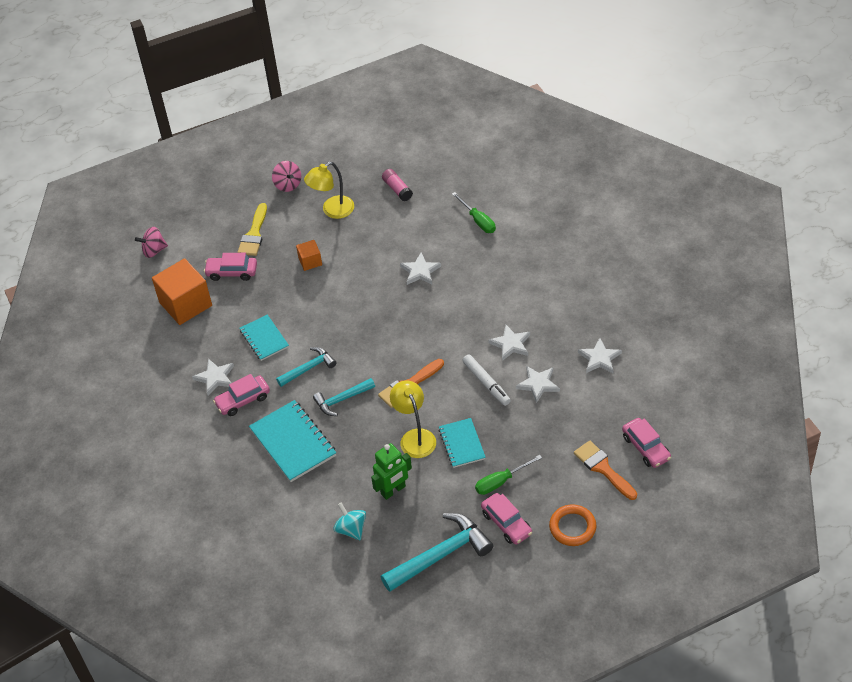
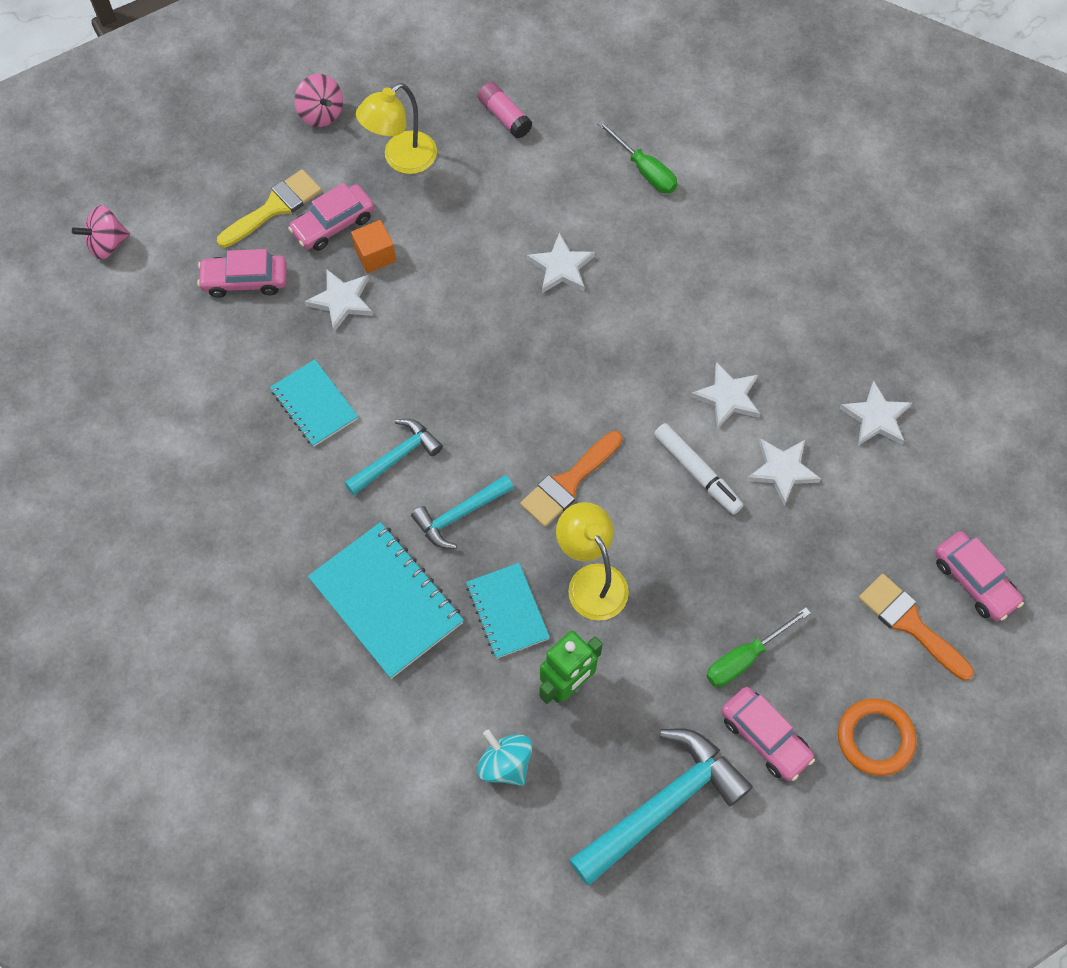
camera: 10 degrees left, 15 degrees up
(185, 304) = (173, 344): orange cube -> none
(215, 378) = (239, 483): white star -> white star (341, 301)
(243, 400) = (291, 523): pink car -> pink car (333, 224)
(254, 234) = (274, 207): yellow brush -> yellow brush turned 135 degrees counterclockwise
(462, 444) = (671, 589): turquoise notebook -> turquoise notebook (507, 611)

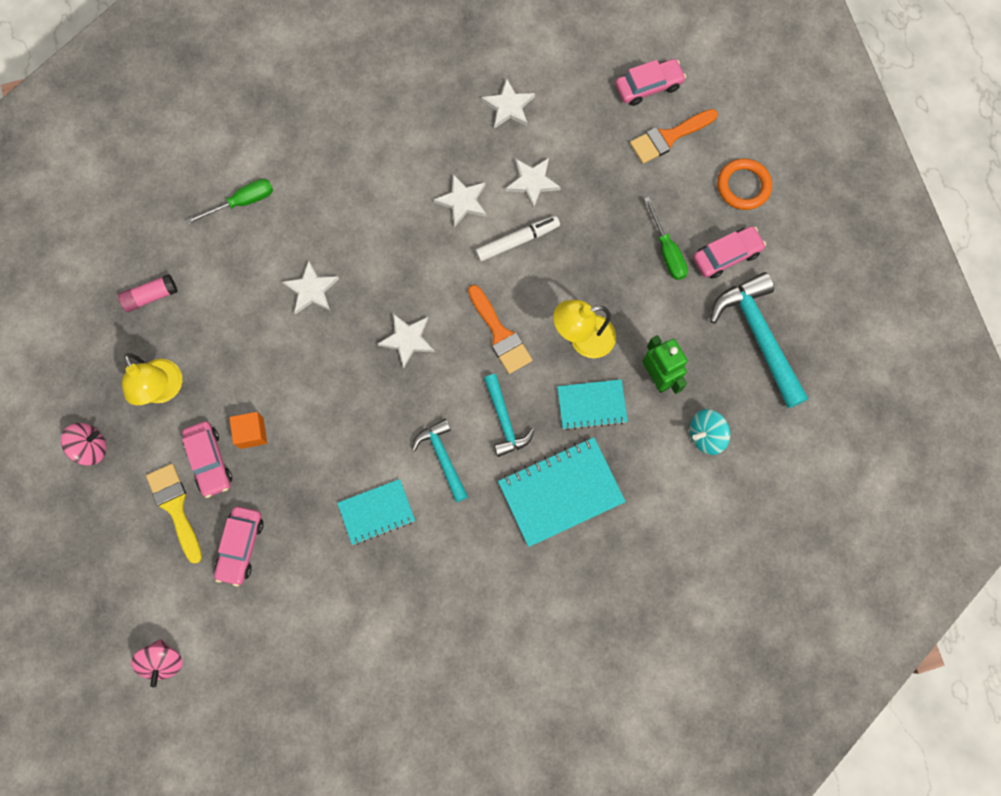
camera: 75 degrees left, 10 degrees up
(341, 301) = (287, 470): white star -> white star (407, 340)

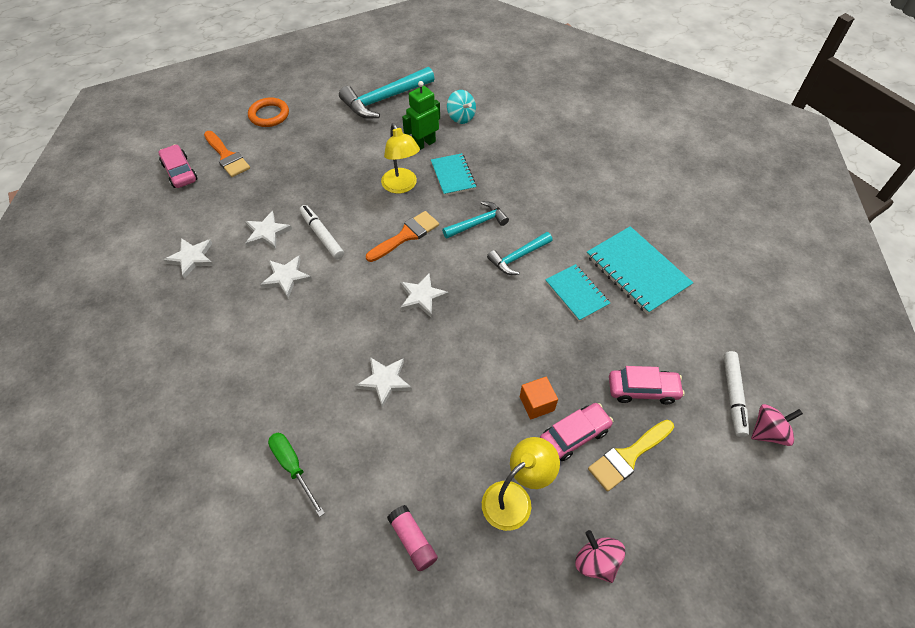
camera: 100 degrees left, 20 degrees down
(211, 642) = (733, 396): none -> white marker
(561, 492) = (523, 184): turquoise notebook -> turquoise notebook (637, 271)
(667, 251) = (324, 148): green screwdriver -> none
(726, 255) = (325, 119): pink car -> none

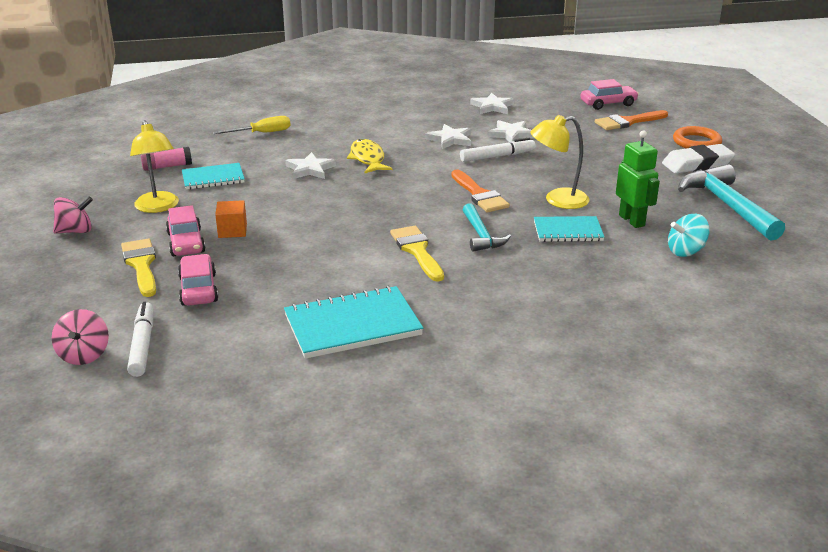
camera: 105 degrees right, 25 degrees down
(293, 467) = (262, 133): green screwdriver -> yellow screwdriver
(314, 114) = (697, 164): none -> white eraser
(347, 336) = (368, 159): none -> yellow fish
(422, 297) = (392, 194): white star -> none
(518, 257) = (417, 251): turquoise hammer -> yellow brush
(576, 293) = (344, 277): turquoise notebook -> turquoise notebook (213, 178)
(642, 390) = (198, 289): pink car -> pink car turned 150 degrees clockwise
(733, 396) = (142, 345): white marker -> white marker turned 60 degrees clockwise

